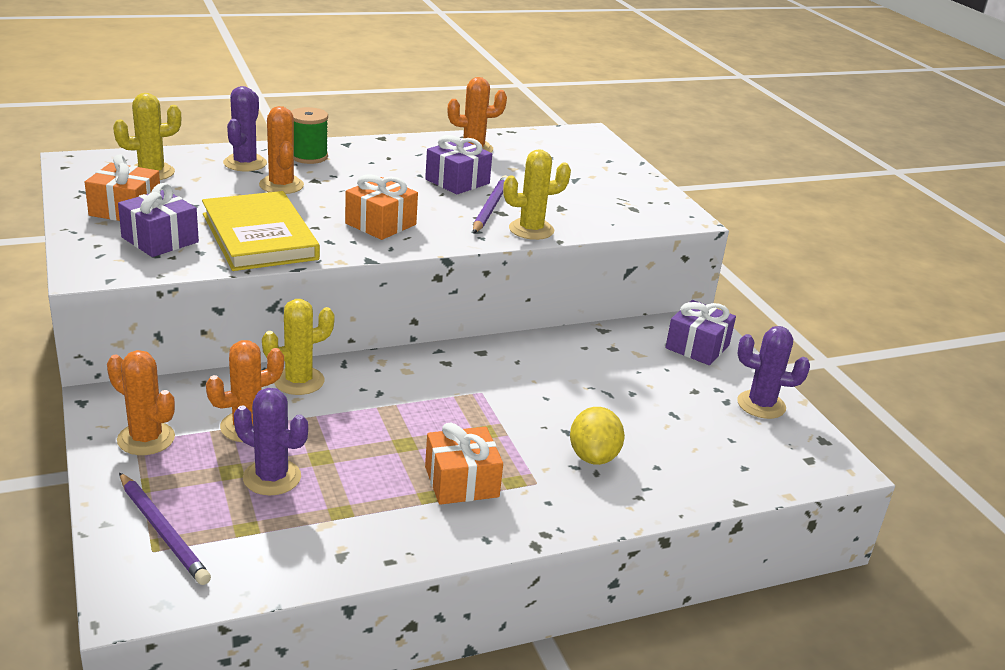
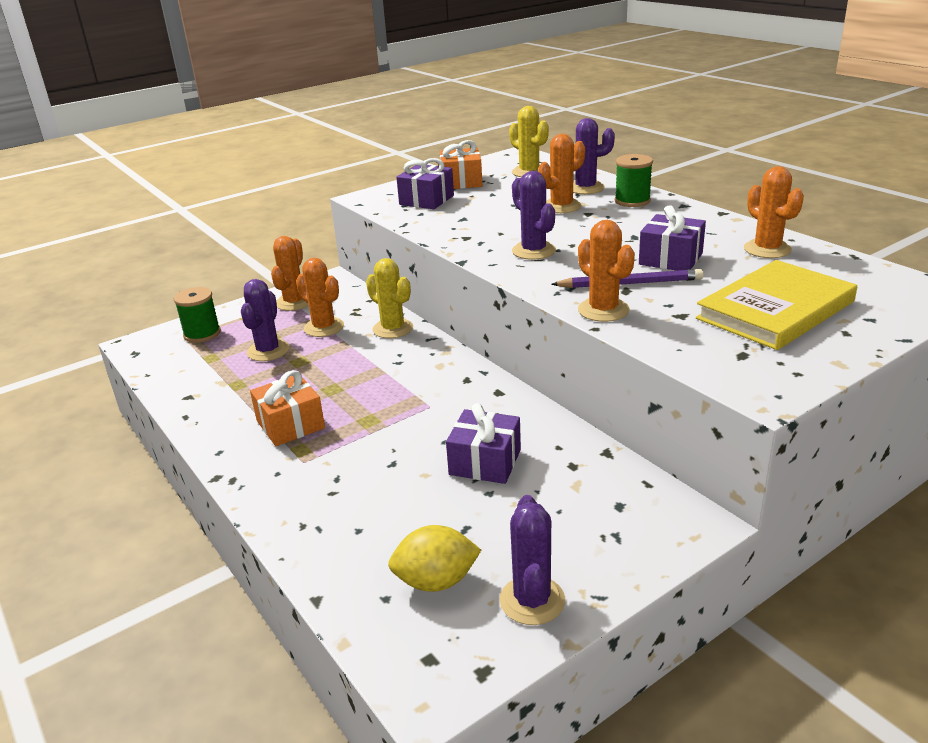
camera: 80 degrees right, 0 degrees up
(163, 531) = (202, 334): purple pencil -> green spool
(259, 236) = (462, 222): yellow book -> yellow book (775, 310)
(381, 224) = (533, 251): orange gift -> purple cactus
(531, 230) = (603, 310): yellow cactus -> orange cactus
(593, 456) = (357, 486): yellow lemon -> yellow lemon (436, 581)
(697, 347) = (632, 528): purple gift -> purple gift (485, 462)

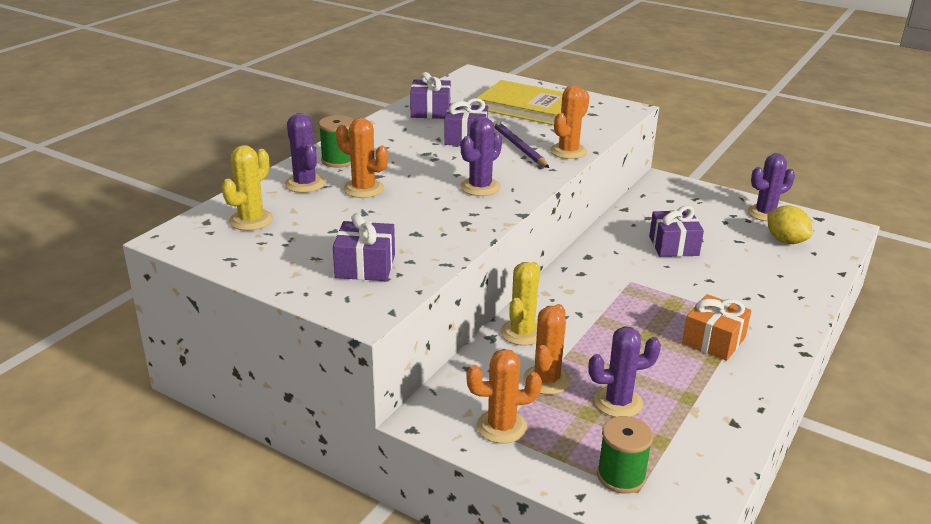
camera: 115 degrees left, 0 degrees up
(461, 182) = (293, 257): orange gift -> none
(767, 249) = (430, 111): orange cactus -> purple gift

